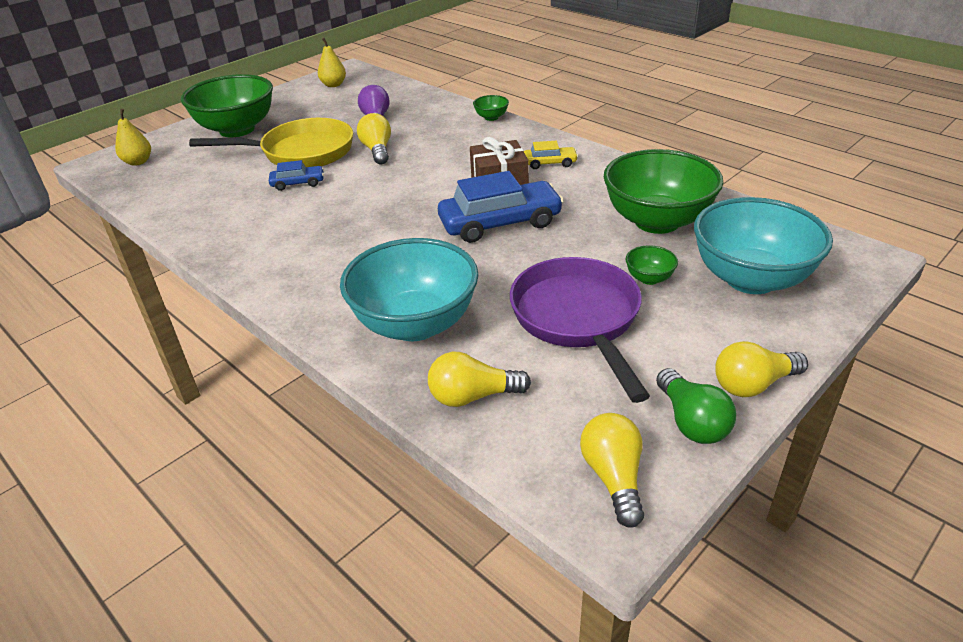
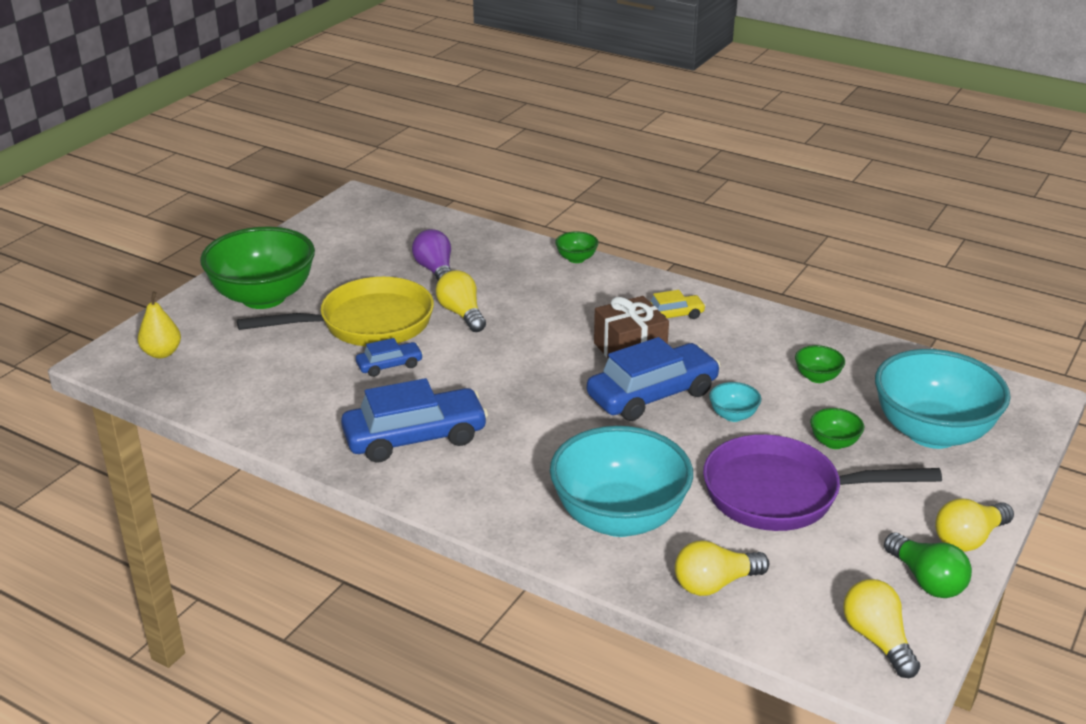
camera: 15 degrees left, 5 degrees down
(282, 239) = (415, 437): none -> blue car
(333, 85) = (351, 223): yellow pear -> none
(564, 246) = (733, 415): none -> turquoise bowl
(578, 319) = (782, 494): purple pan -> purple pan turned 60 degrees counterclockwise
(657, 221) = (817, 377): green bowl -> green bowl, size x0.41

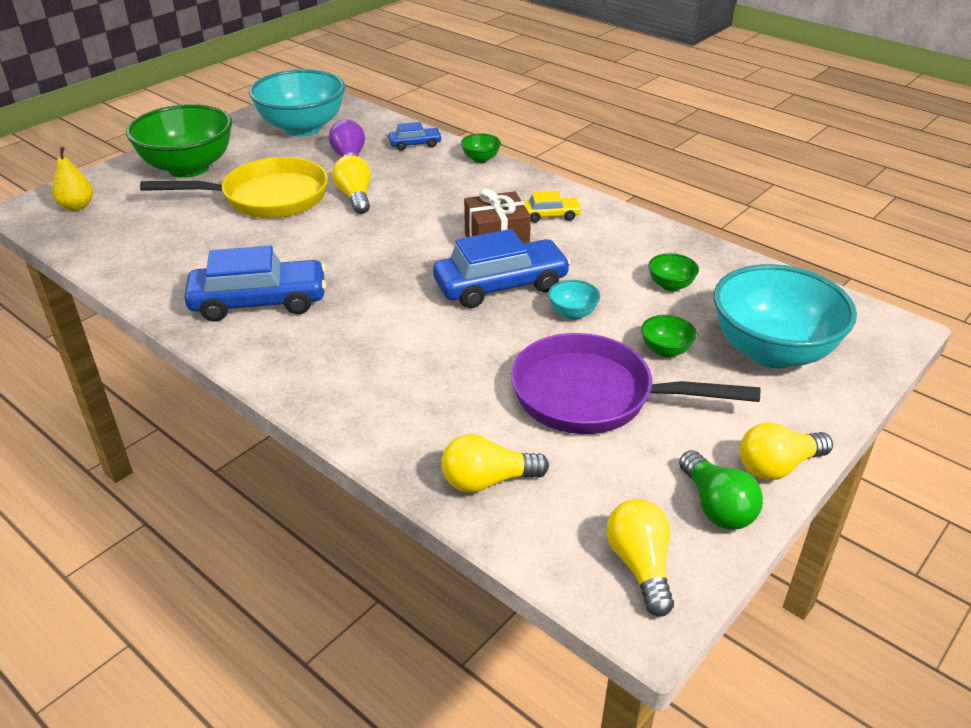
camera: 10 degrees right, 5 degrees up
(389, 365) = (268, 235): blue car -> blue car (415, 144)
(619, 518) = (418, 401): turquoise bowl -> turquoise bowl (302, 128)

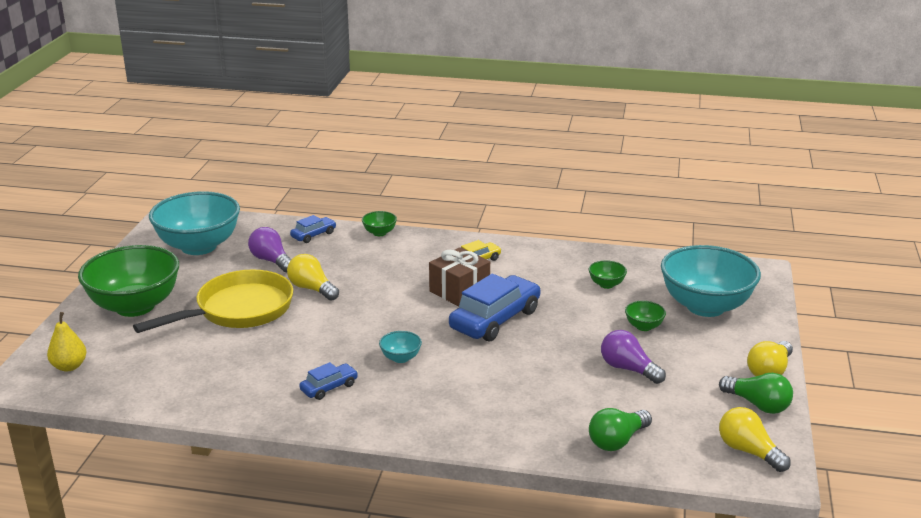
camera: 30 degrees left, 10 degrees down
(259, 302) = (329, 387): blue car -> blue car, size x0.50
(488, 481) = (617, 441): yellow light bulb -> green light bulb
(572, 313) = (562, 322): turquoise bowl -> turquoise bowl (400, 358)
(593, 396) = (628, 369): purple pan -> purple light bulb

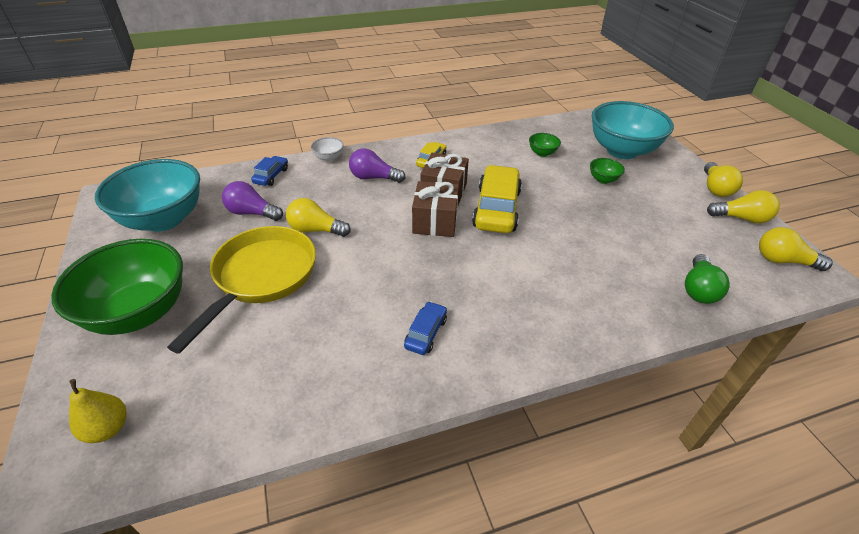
camera: 30 degrees left, 15 degrees up
(379, 233) = (329, 158): green bowl -> white bowl
(400, 358) = (459, 274): turquoise bowl -> none
(423, 313) = (435, 221): none -> brown gift
(495, 319) = (497, 209): blue car -> yellow car
(628, 369) = (633, 219): purple light bulb -> purple light bulb (374, 178)
(757, 404) = (741, 218): green light bulb -> yellow light bulb

